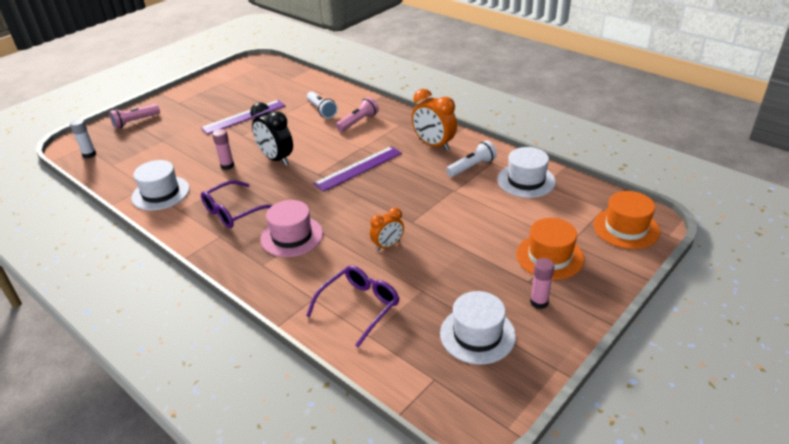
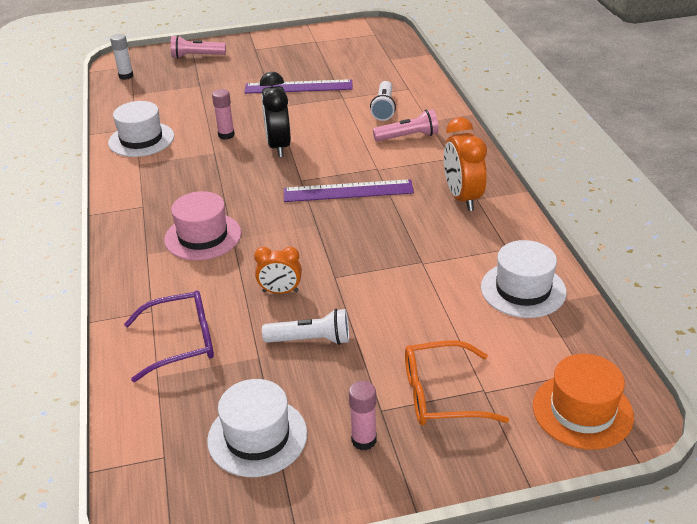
camera: 35 degrees right, 0 degrees up
(233, 212) = (180, 186): purple glasses -> none
(472, 167) = (476, 244): white flashlight -> white flashlight (311, 340)
(549, 256) = (440, 395): orange hat -> orange glasses

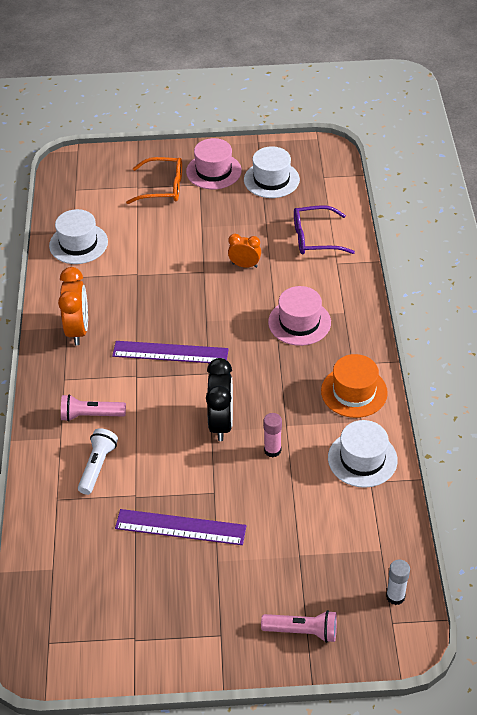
camera: 170 degrees left, 10 degrees up
(311, 340) = (230, 228): white flashlight -> none
(364, 440) = (213, 171): pink glue stick -> pink hat
(582, 411) = (90, 170): orange hat -> orange hat (354, 392)

